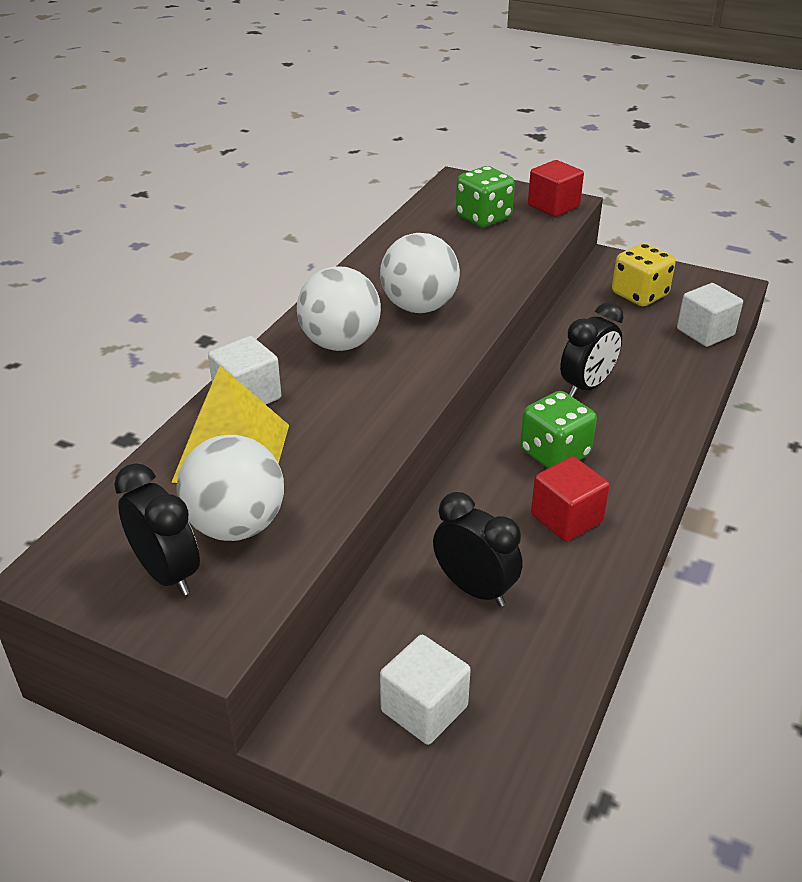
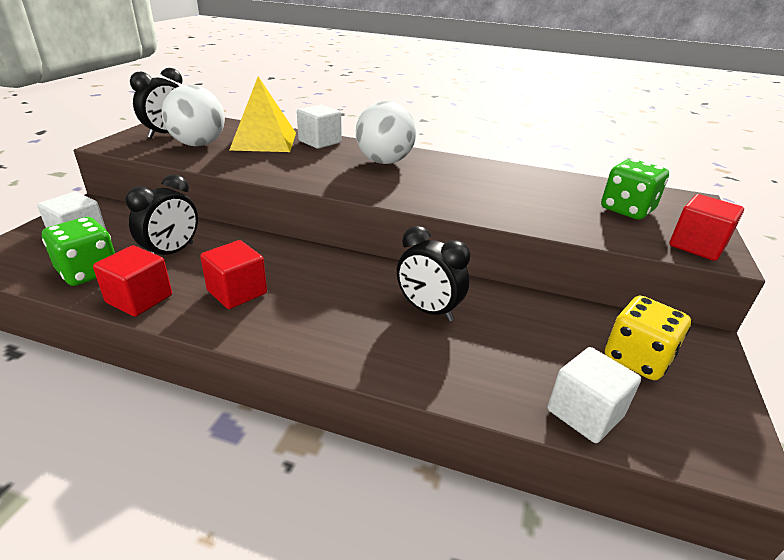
camera: 80 degrees right, 5 degrees down
(419, 307) = (445, 184): white ball -> none
(555, 453) = (322, 289): green dice -> green dice (88, 272)
(588, 600) = (139, 299): none -> red cube

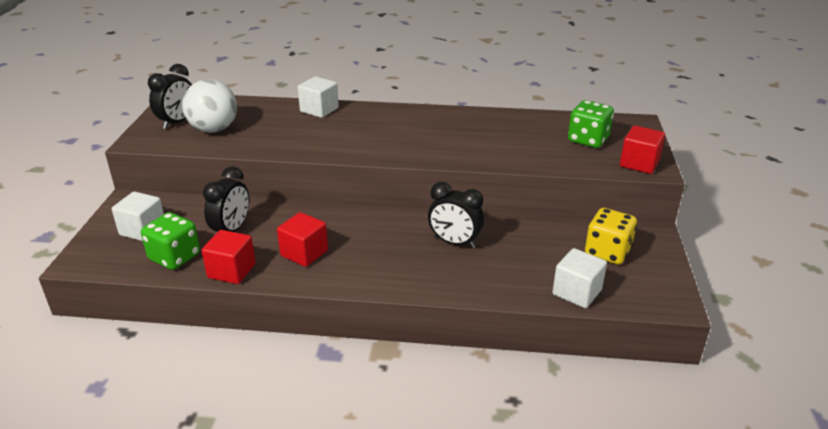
camera: 10 degrees left, 0 degrees up
(264, 141) = (269, 116): yellow pyramid -> none
(384, 162) = (385, 123): white ball -> none

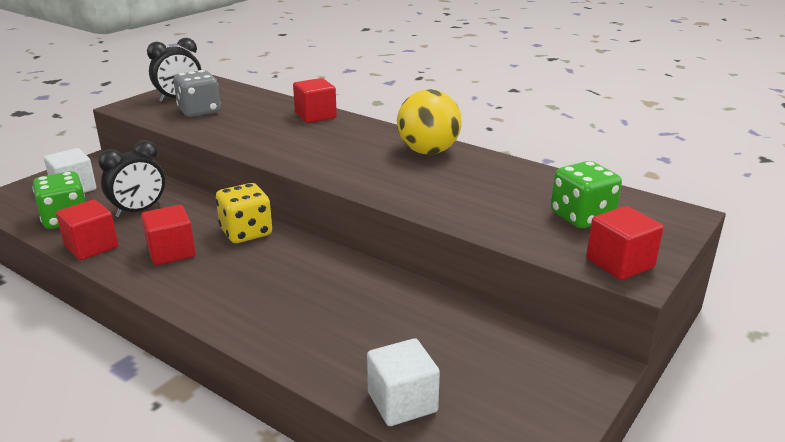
camera: 30 degrees right, 5 degrees down
(214, 129) = (199, 111): white ball -> grey dice
(319, 110) = (315, 116): white cube -> red cube
(440, 119) = (428, 151): none -> yellow ball
(454, 243) = (328, 292): black clock -> none
(607, 252) = (501, 368): yellow dice -> yellow dice (246, 232)

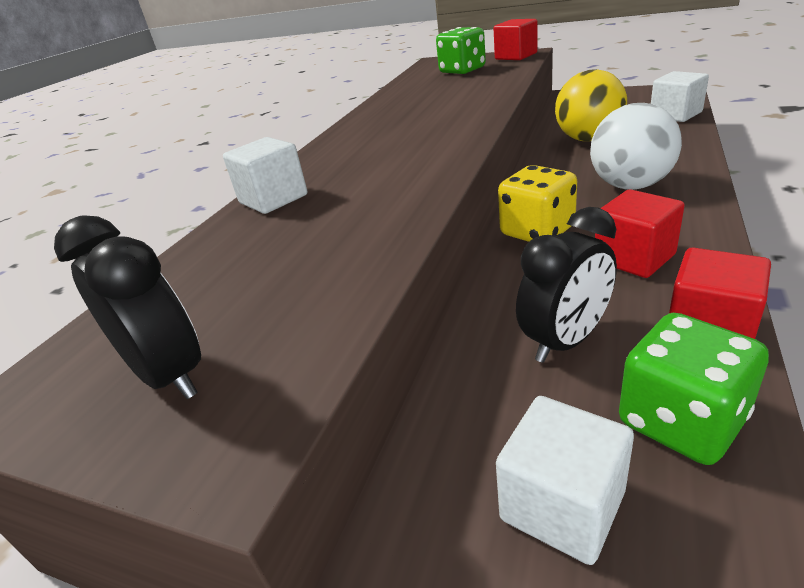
camera: 100 degrees left, 5 degrees up
(139, 211) = (565, 341): black clock -> black clock turned 105 degrees clockwise
(199, 111) = (263, 307): grey dice -> none
(261, 290) = (630, 186): none -> white ball
(315, 116) = (273, 199): red cube -> white cube
(428, 151) = (372, 124): yellow ball -> yellow ball (588, 139)

